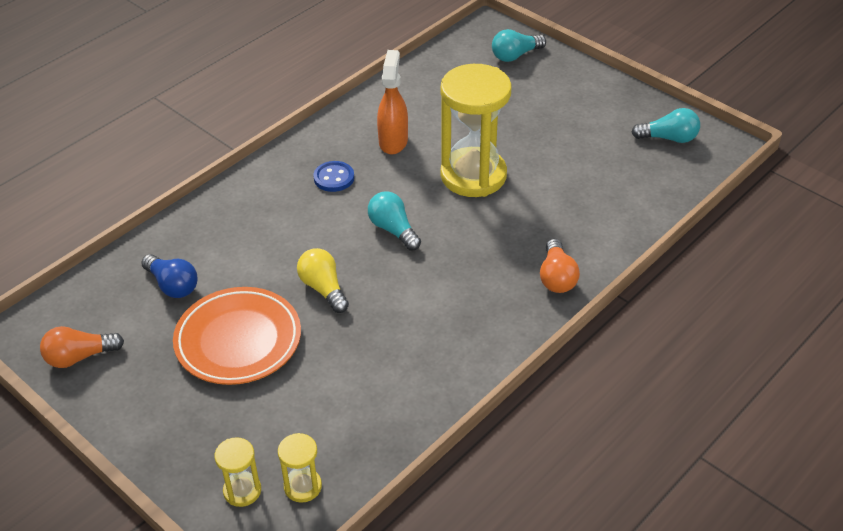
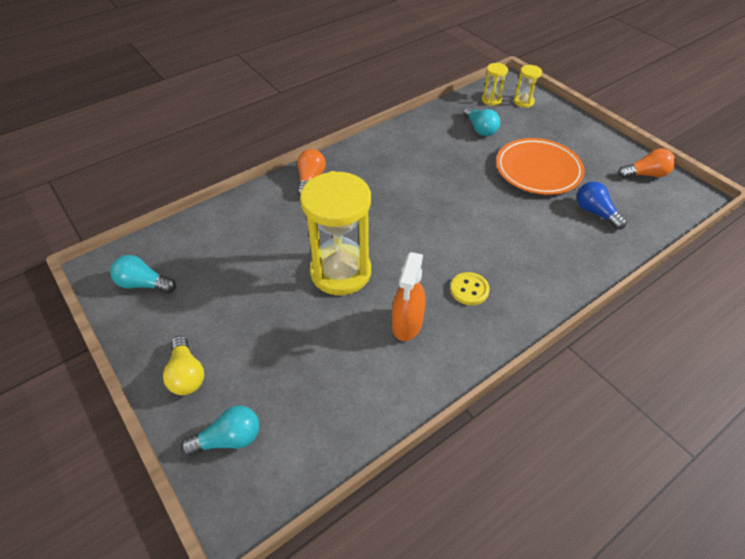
camera: 170 degrees left, 5 degrees up
(323, 288) = (479, 195): yellow light bulb -> yellow light bulb (186, 374)
(334, 178) = (469, 290): blue button -> yellow button
(393, 230) = (421, 232): turquoise light bulb -> turquoise light bulb (480, 129)

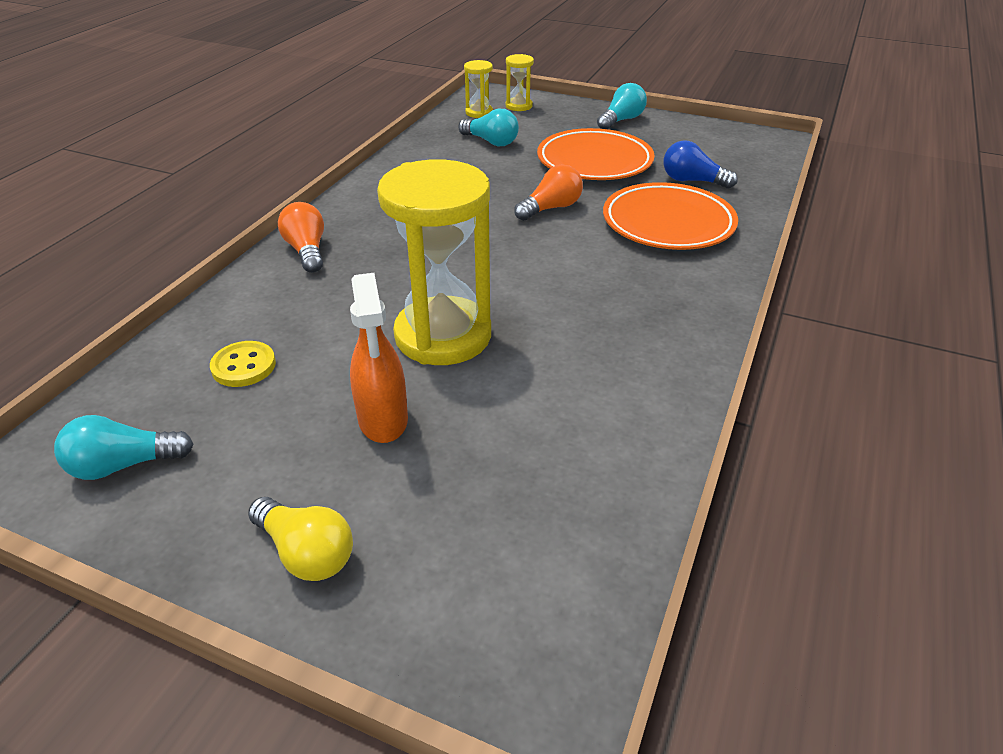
camera: 30 degrees left, 10 degrees down
(229, 439) = (452, 605): turquoise light bulb -> turquoise light bulb (621, 120)
(407, 324) = (584, 359): orange spray bottle -> orange spray bottle (383, 420)
(469, 290) = (626, 296): yellow button -> yellow button (243, 366)
(546, 243) = (668, 223): none -> orange plate
(645, 174) = (709, 135): orange light bulb -> orange light bulb (551, 208)

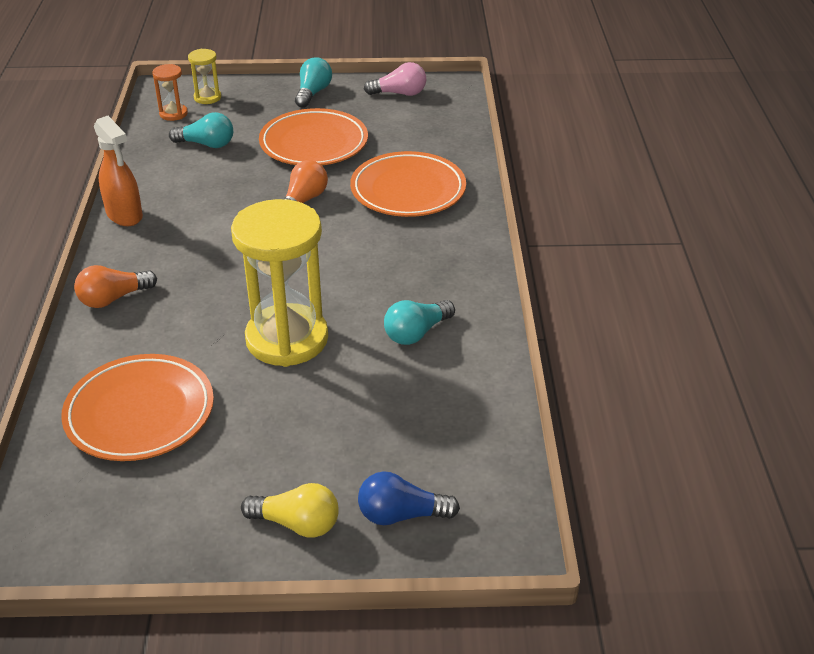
camera: 25 degrees left, 0 degrees up
(123, 465) = (106, 517): turquoise light bulb -> turquoise light bulb (416, 333)
(243, 366) = (140, 413): yellow button -> orange plate
(307, 251) = (113, 298): orange light bulb -> orange light bulb turned 75 degrees counterclockwise
(383, 420) = (286, 418): orange spray bottle -> orange spray bottle (124, 215)
(479, 113) = (173, 114): yellow hourglass -> orange hourglass
(692, 181) = (407, 144): blue light bulb -> blue light bulb (401, 515)
(710, 136) = (399, 93): none -> pink light bulb

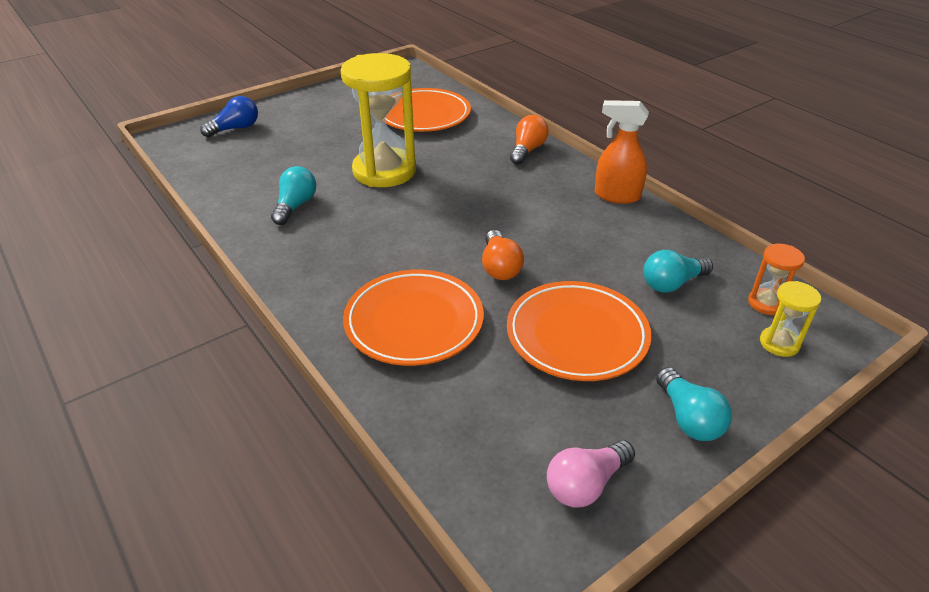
camera: 145 degrees right, 0 degrees up
(297, 524) = (289, 110): yellow light bulb -> none

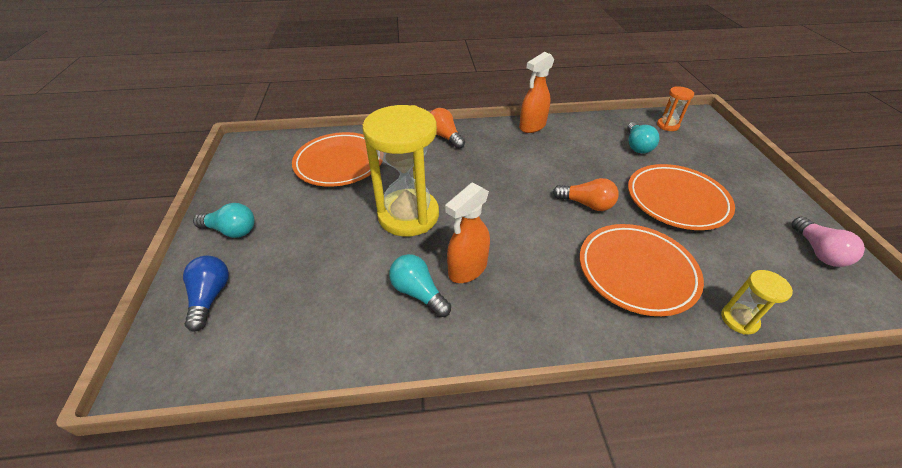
camera: 60 degrees left, 5 degrees up
(340, 221) = (467, 269): none -> orange spray bottle
(688, 418) = (761, 190): turquoise light bulb -> turquoise light bulb (231, 230)
(779, 343) = (703, 137): yellow hourglass -> yellow hourglass (739, 320)

